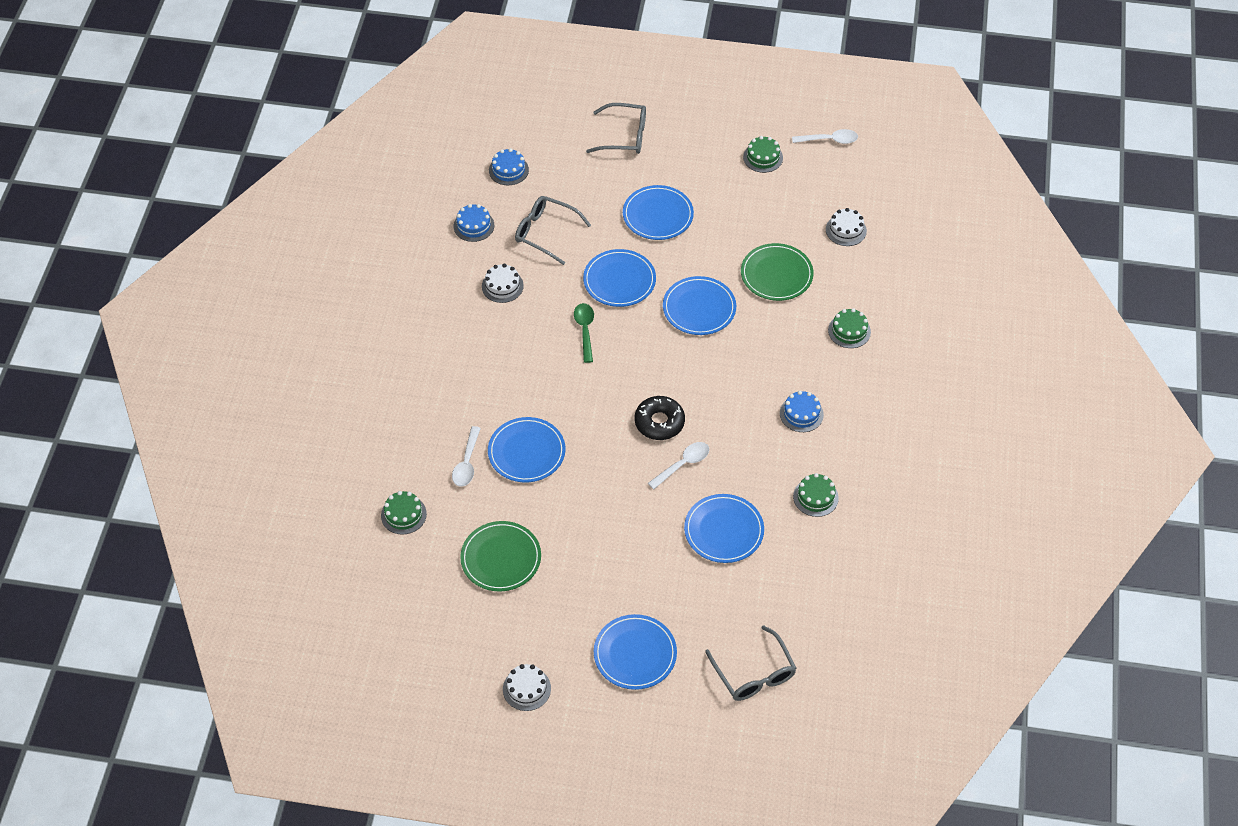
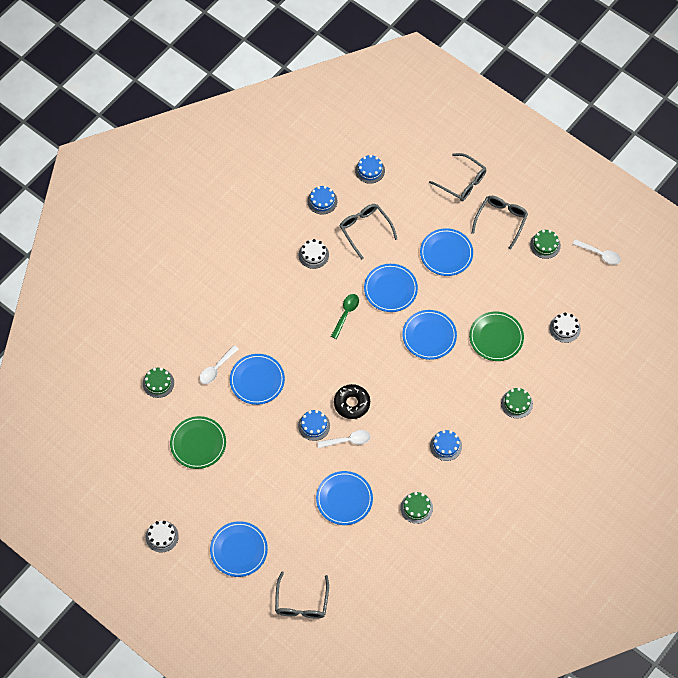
camera: 30 degrees right, 10 degrees up
(630, 468) = (314, 425): none -> blue cake
(696, 155) = (501, 220): none -> grey glasses

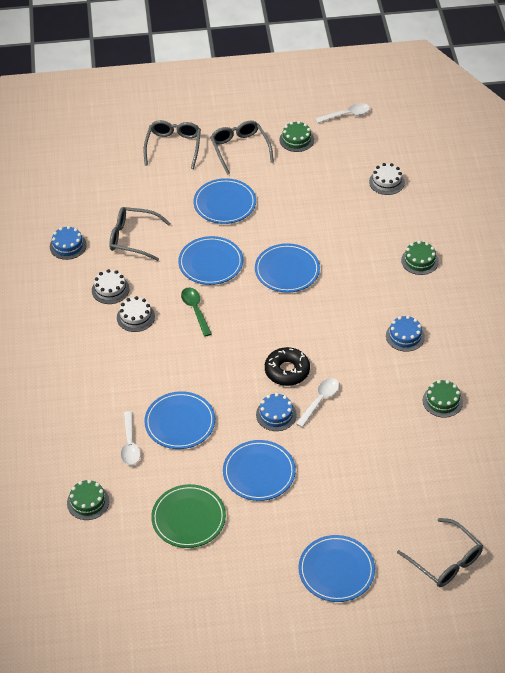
camera: 45 degrees left, 15 degrees down
(162, 536) = (251, 625): white cake -> white cake (135, 317)
(344, 499) = (375, 447): blue plate -> blue plate (259, 472)
(370, 170) = (83, 194): blue cake -> none
(462, 182) = (173, 147): grey glasses -> grey glasses turned 75 degrees counterclockwise
(496, 337) = (342, 229): green plate -> none

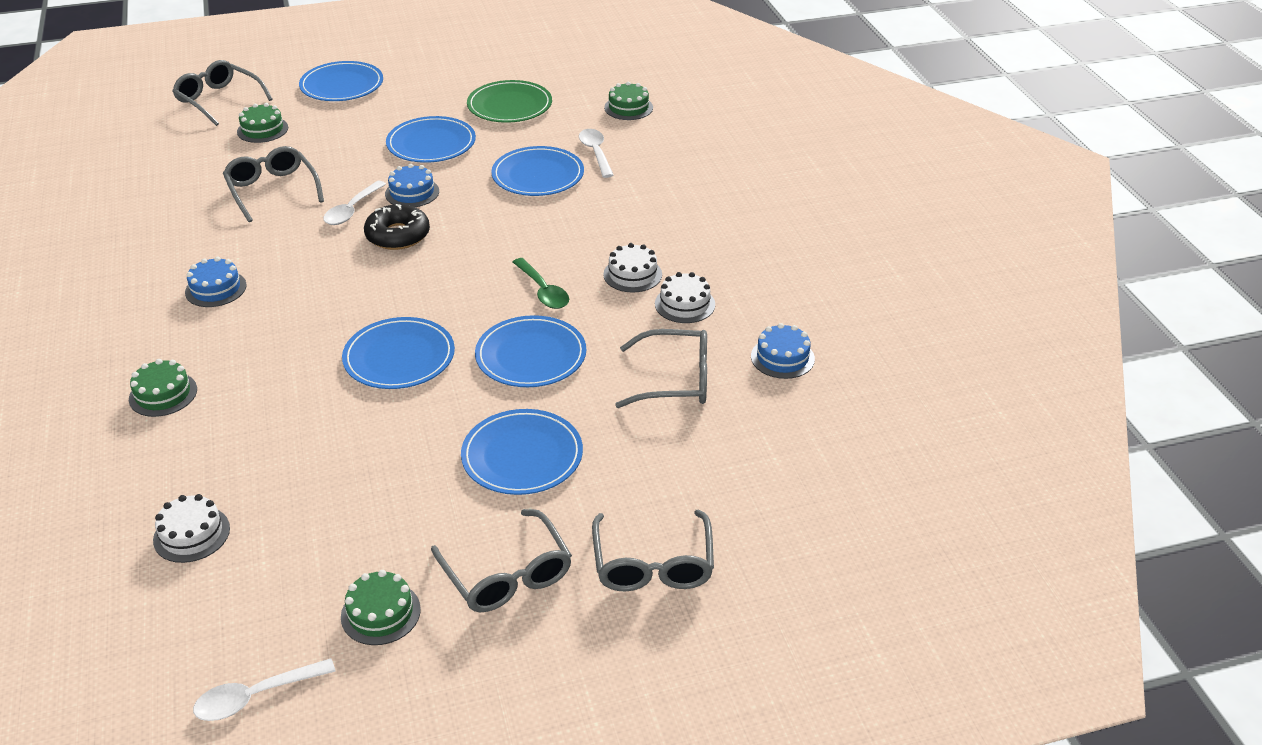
camera: 170 degrees right, 10 degrees down
(381, 430) = (272, 190): none -> grey glasses
(442, 401) = (180, 224): green cake -> green cake (262, 129)

